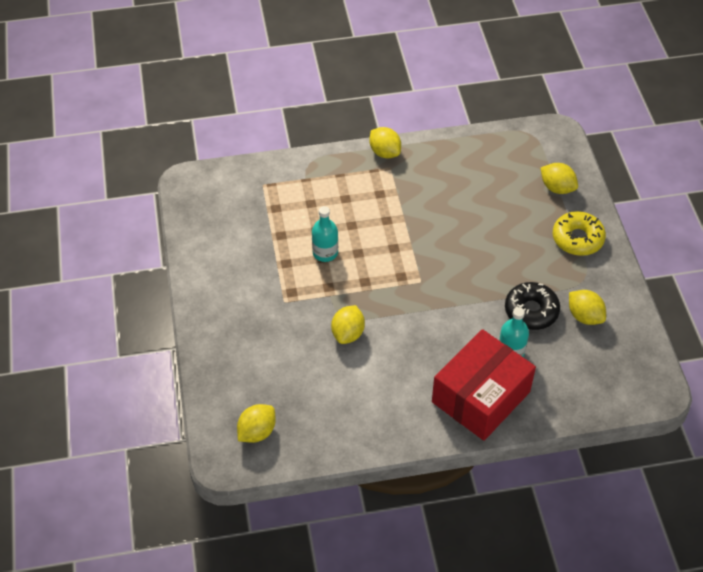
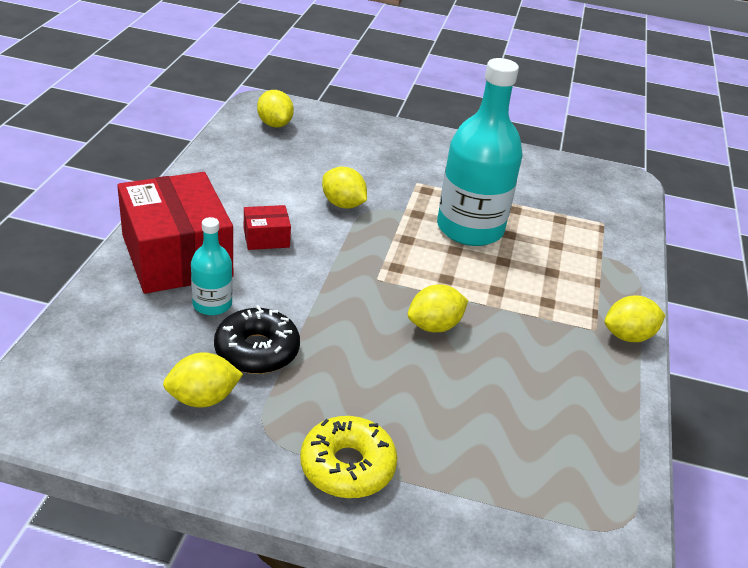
camera: 110 degrees right, 15 degrees down
(325, 253) = (470, 229): turquoise bottle -> turquoise bottle, size x2.05
(422, 358) = (266, 238): none -> red box
(557, 188) = (471, 497): yellow lemon -> yellow lemon (434, 326)

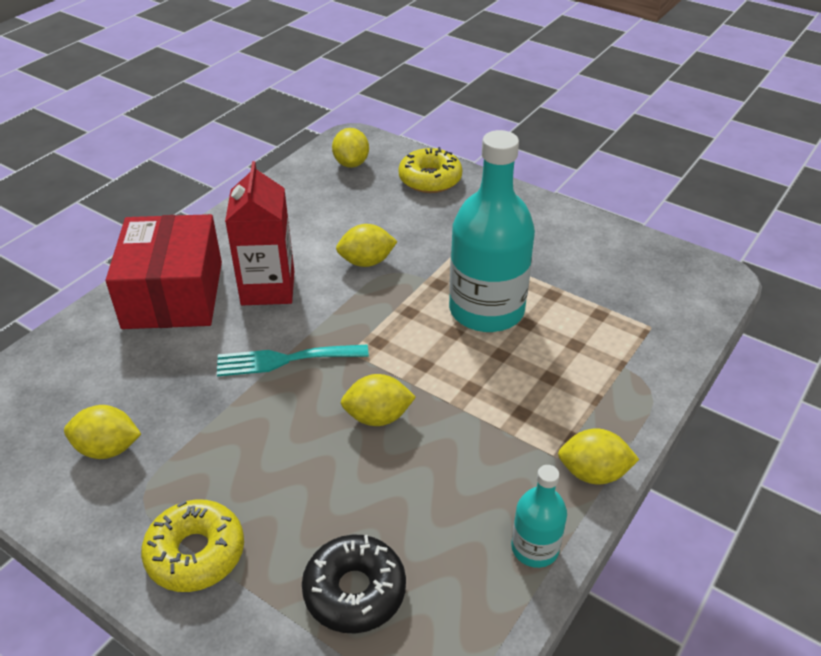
camera: 25 degrees right, 5 degrees up
(212, 304) = (175, 351): turquoise bottle -> turquoise bottle (535, 548)
(257, 350) = (186, 408): black donut -> black donut (354, 591)
(266, 238) = (268, 288): red box -> red carton
(322, 295) = (284, 360): none -> turquoise fork
(343, 204) = (366, 262): yellow lemon -> yellow lemon turned 75 degrees counterclockwise
(355, 131) = (430, 179): none -> yellow donut

